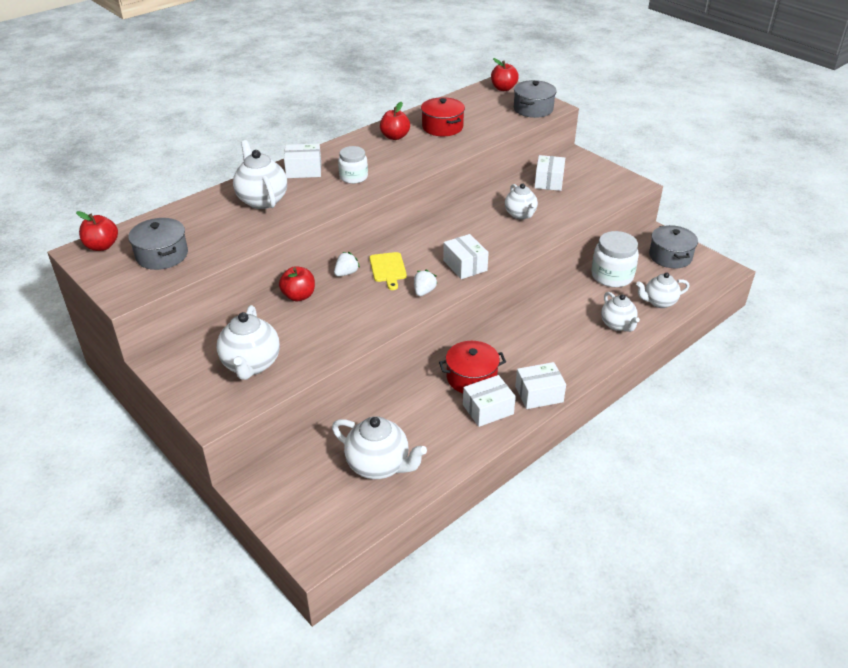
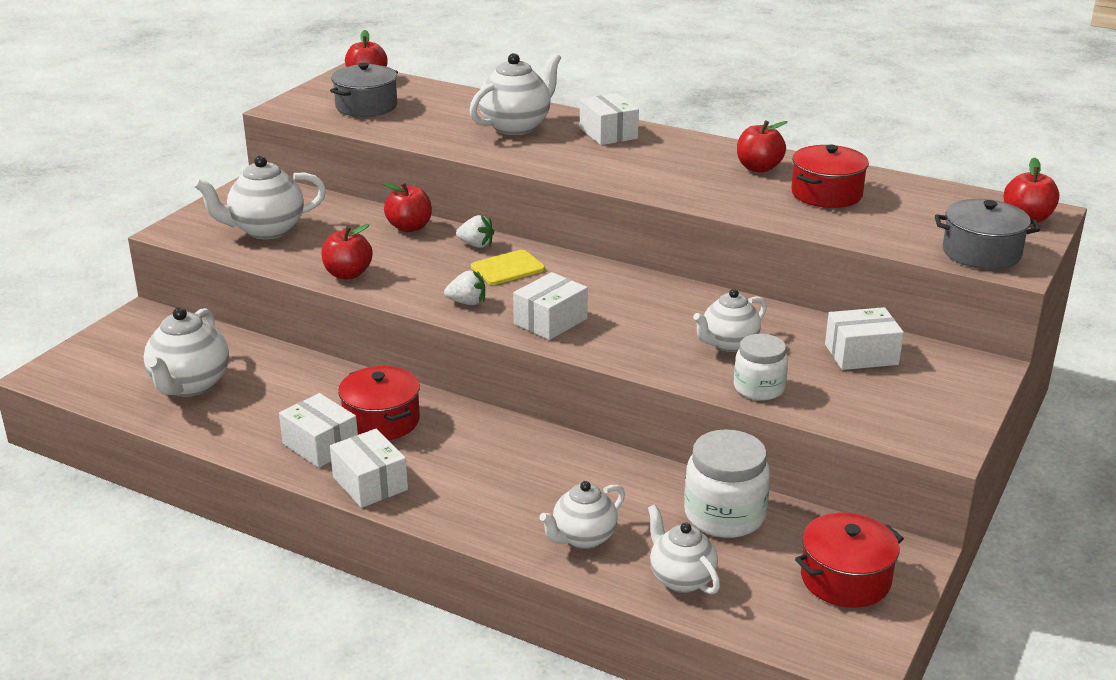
camera: 70 degrees right, 10 degrees down
(352, 335) = (348, 274): none -> red apple
(353, 177) = (618, 163): white jar -> white jar (759, 388)
(670, 256) = (845, 579): grey pot -> red pot

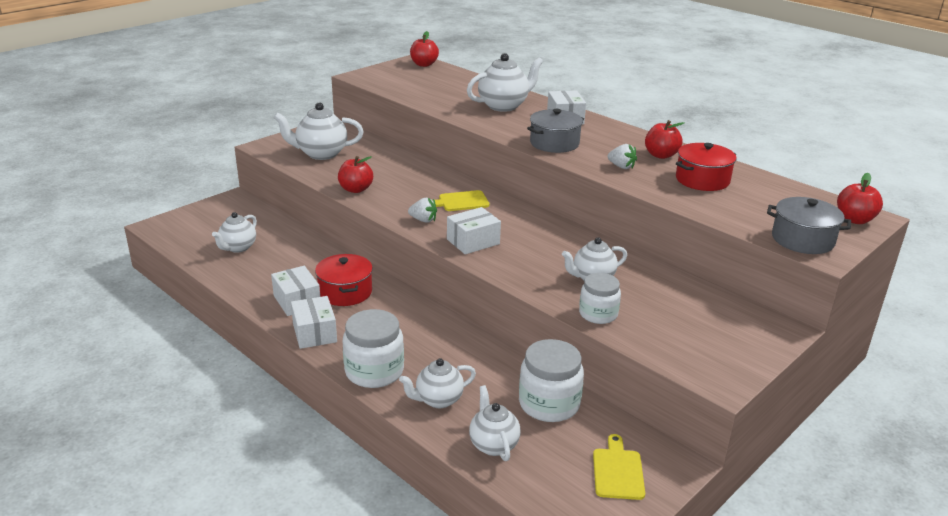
camera: 15 degrees right, 0 degrees up
(190, 385) = (238, 247): white teapot -> white teapot, size x0.67
(366, 106) = (412, 81): grey pot -> grey pot (554, 143)
(409, 227) = (414, 165): red apple -> none
(476, 245) = (451, 183): white strawberry -> white strawberry (621, 167)
(480, 518) = (374, 371): none -> white jar
(845, 579) = (617, 471): red pot -> yellow cutting board
(861, 354) = (690, 302): white box -> none

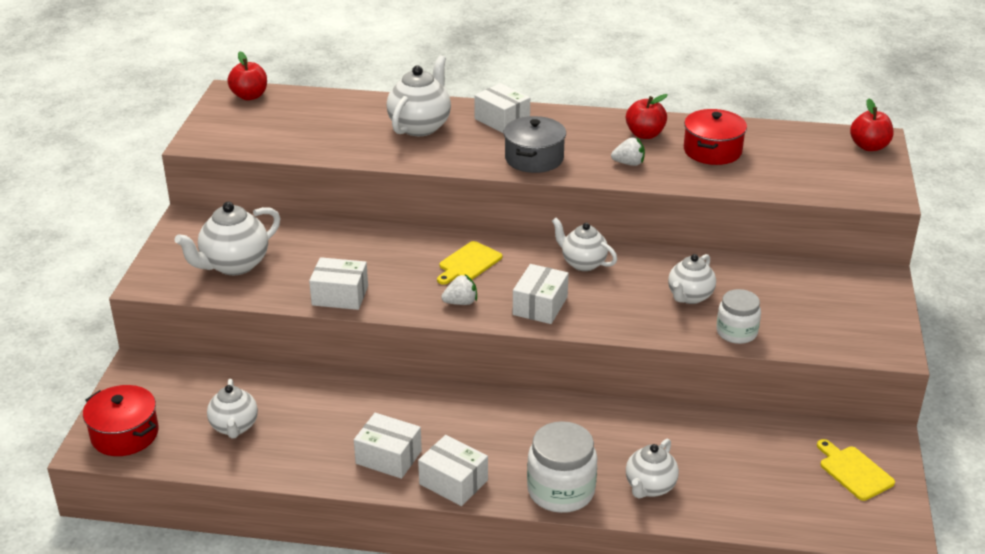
camera: 35 degrees left, 5 degrees up
(345, 292) = (424, 422): red pot -> red pot (125, 434)
(356, 189) = (340, 295): red apple -> white box
(493, 444) = (741, 502): white teapot -> white teapot (583, 263)
(549, 404) = (740, 440): white jar -> none
(802, 240) = (857, 186): grey pot -> none

